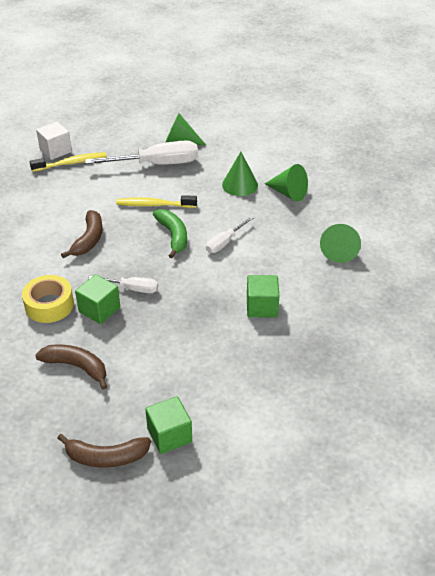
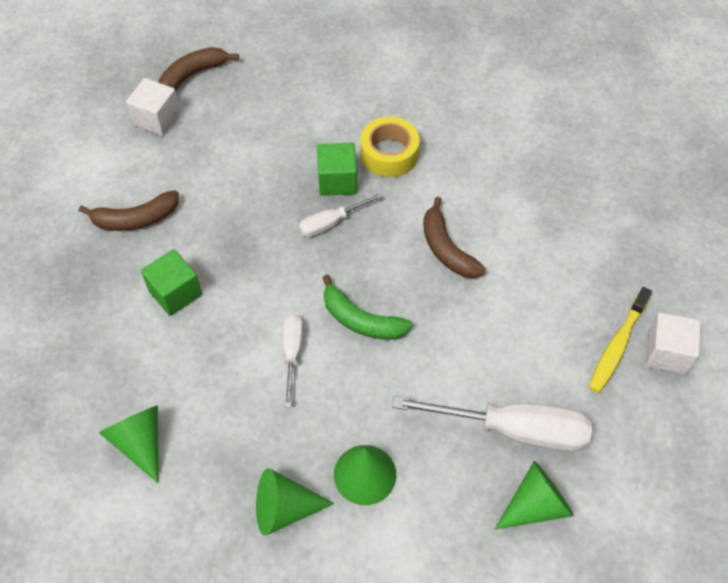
camera: 140 degrees right, 15 degrees up
(76, 367) = (294, 119): brown banana -> brown banana (135, 219)
(154, 205) = (435, 352): yellow toothbrush -> none
(157, 164) = (513, 429): white screwdriver -> white screwdriver turned 120 degrees counterclockwise
(169, 435) = (157, 119): green cube -> white cube

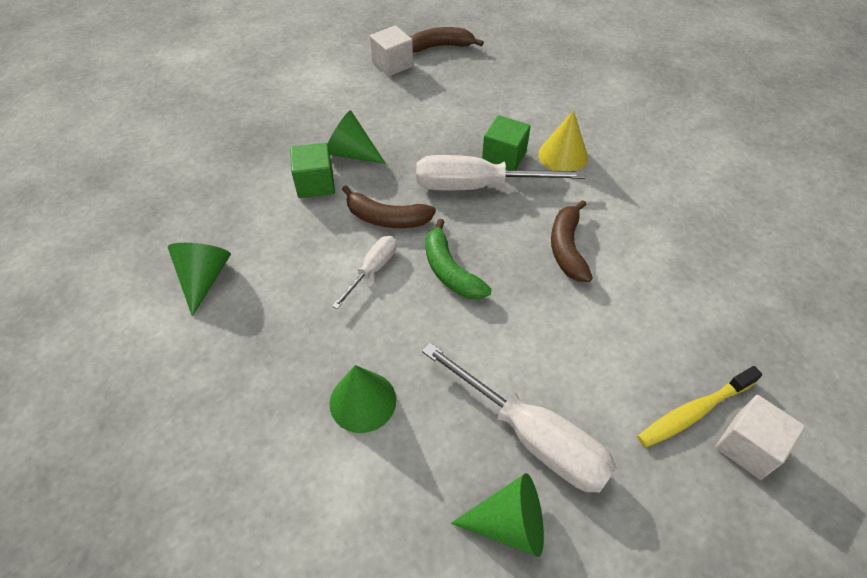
camera: 30 degrees right, 5 degrees down
(135, 219) = (326, 122): brown banana -> brown banana (386, 218)
(284, 509) = (273, 392): green cone -> green cone (351, 153)
(331, 223) = (477, 186): white screwdriver -> white screwdriver, size x1.88
(389, 154) = (563, 155): yellow tape -> yellow cone

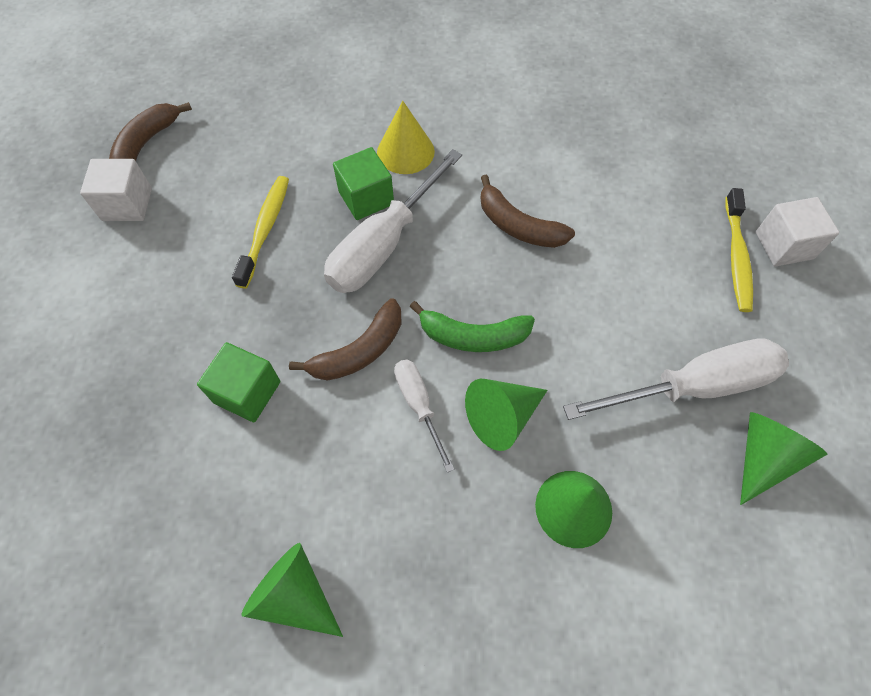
camera: 55 degrees left, 10 degrees up
(351, 153) = (232, 329): green cone -> green cone (502, 417)
(432, 127) = (265, 229): none -> yellow toothbrush

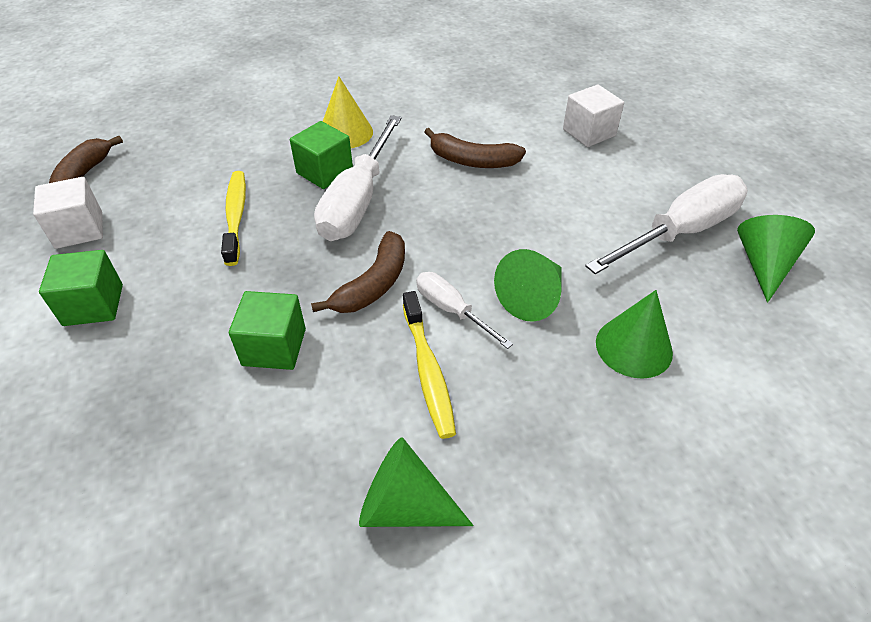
camera: 20 degrees left, 15 degrees down
(115, 294) = (93, 305): none -> green cube
(473, 336) = (474, 246): green banana -> none
(736, 257) = (660, 141): yellow toothbrush -> yellow toothbrush (428, 371)
(784, 245) = (691, 125): white cube -> white cube (589, 132)

